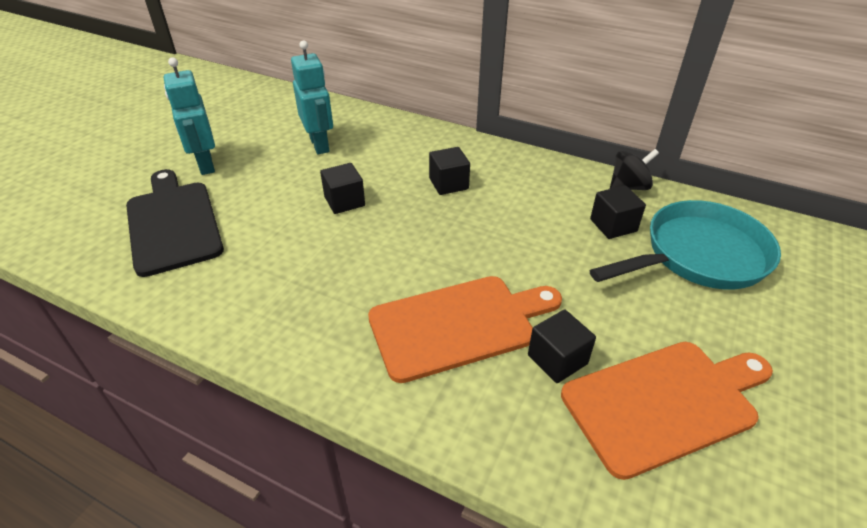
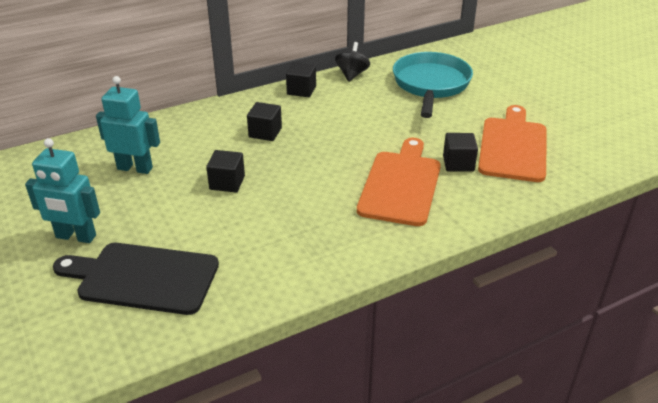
camera: 55 degrees left, 5 degrees down
(613, 225) = (378, 96): black cube -> black cube (301, 90)

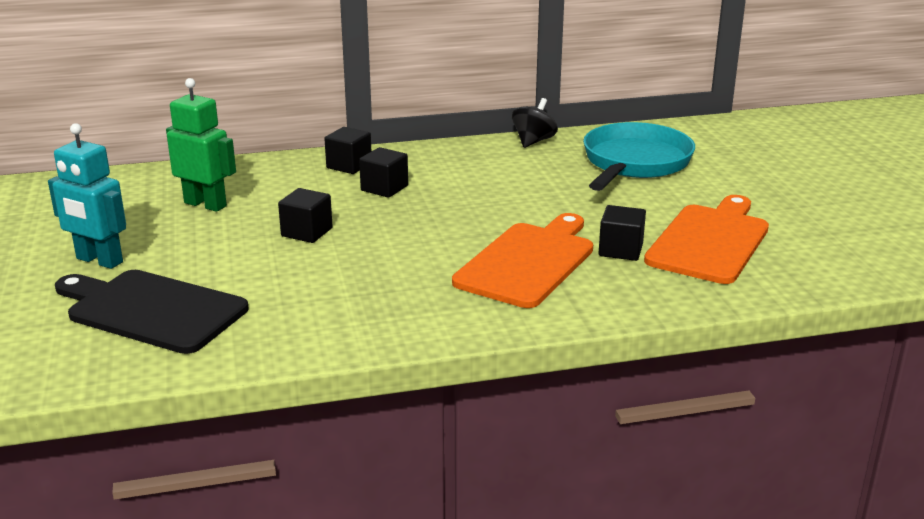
camera: 15 degrees right, 10 degrees down
(135, 168) = (205, 204): turquoise robot -> green robot
(301, 90) = (457, 150): black cube -> black cube (349, 165)

